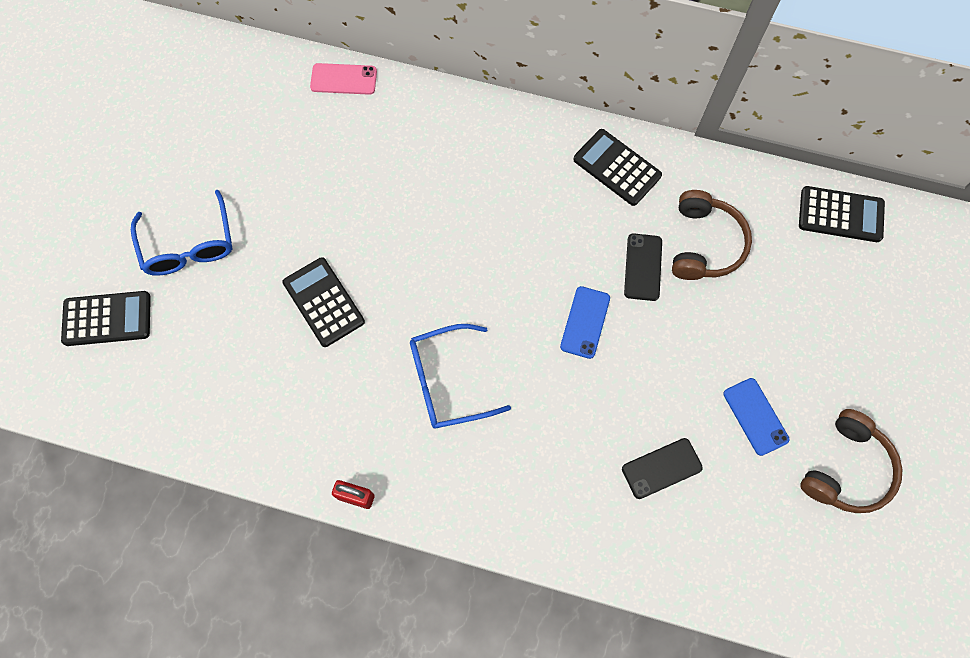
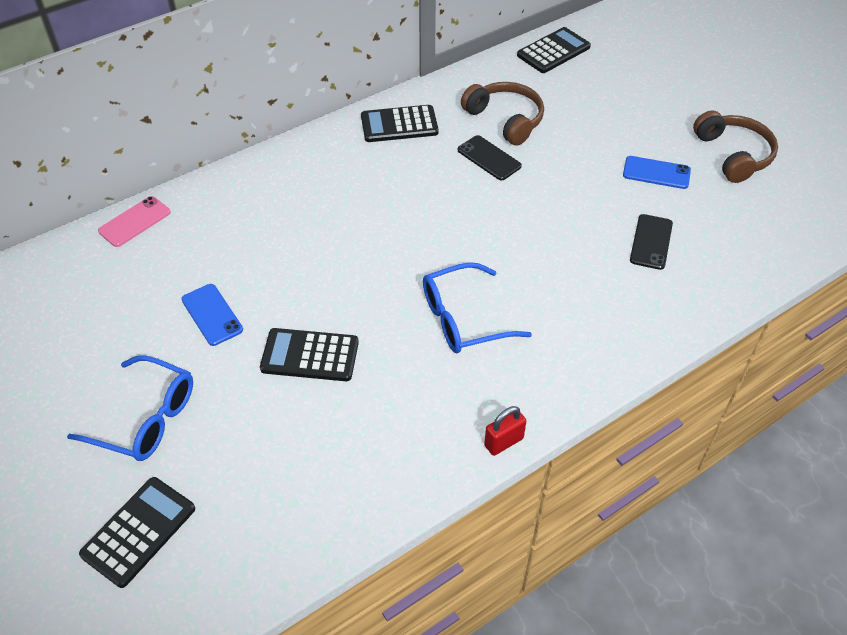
camera: 50 degrees left, 20 degrees down
(448, 382) = (464, 318): blue glasses -> blue glasses turned 45 degrees clockwise
(585, 322) = (498, 212): blue phone -> blue phone (212, 314)

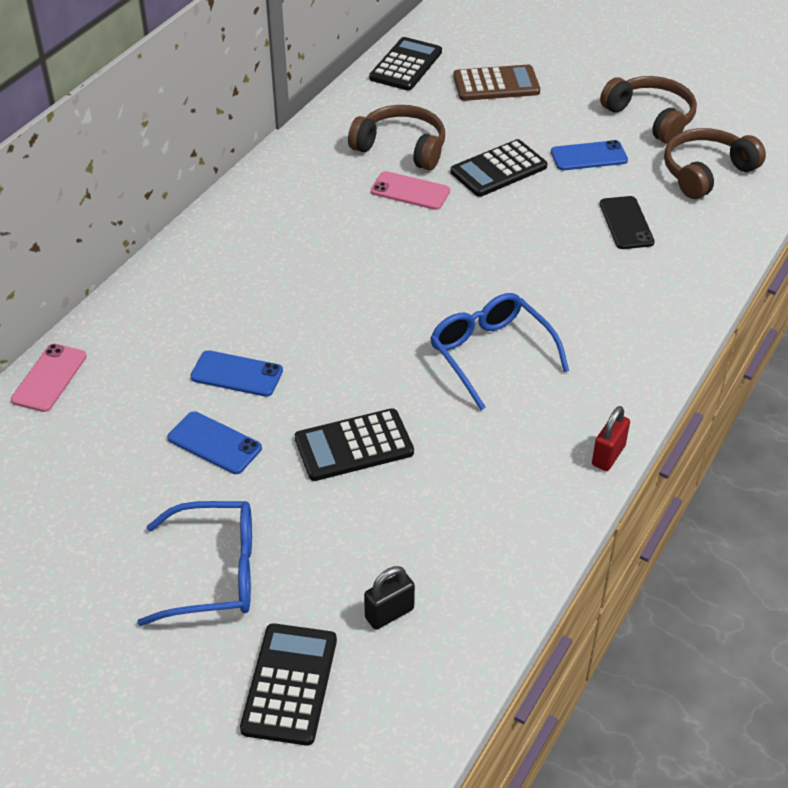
camera: 25 degrees left, 5 degrees down
(246, 505) = (389, 613): none -> black padlock
(263, 265) = (237, 374): none -> blue phone
(399, 125) = (289, 185): black calculator -> black calculator (498, 169)
(464, 318) = (491, 355): blue glasses -> blue glasses turned 105 degrees clockwise
(489, 158) = (410, 191): black phone -> pink phone
(617, 88) = (496, 84): none -> brown calculator
(752, 218) = (705, 172): none -> brown headphones

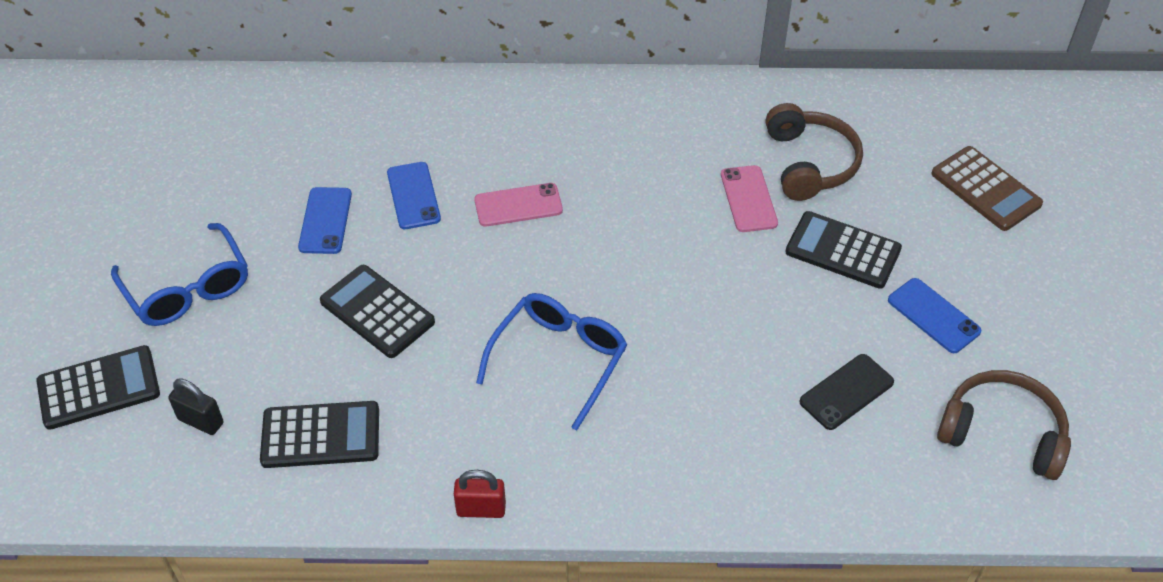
camera: 60 degrees right, 5 degrees up
(49, 378) = (336, 89): pink phone -> pink phone (518, 205)
(406, 65) = (947, 107): black calculator -> black calculator (321, 435)
(651, 117) = (1058, 344): brown headphones -> none

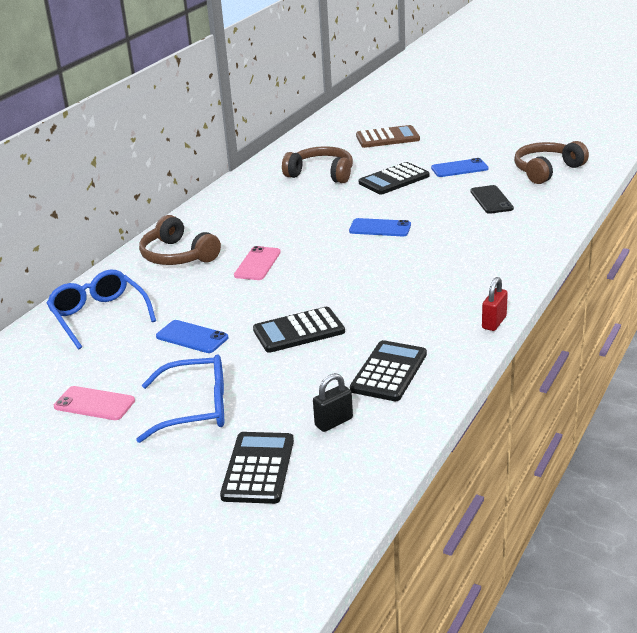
camera: 60 degrees left, 20 degrees down
(413, 196) = (207, 299): blue phone -> blue phone (380, 228)
(501, 123) = (177, 256): none -> brown headphones
(558, 360) = (398, 275): blue glasses -> blue glasses (99, 316)
(748, 199) = (330, 195): pink phone -> pink phone (94, 404)

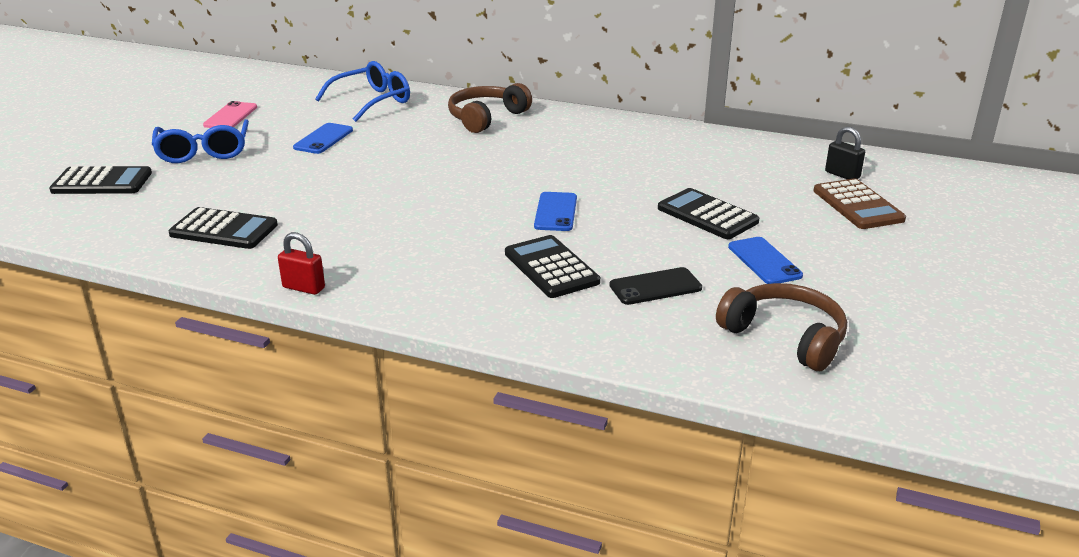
camera: 80 degrees right, 0 degrees up
(257, 264) = (465, 153): pink phone -> none
(299, 331) = (319, 183): black calculator -> black calculator (551, 268)
(321, 174) = (711, 170): brown headphones -> none
(333, 422) = (150, 208): black padlock -> black padlock (842, 175)

